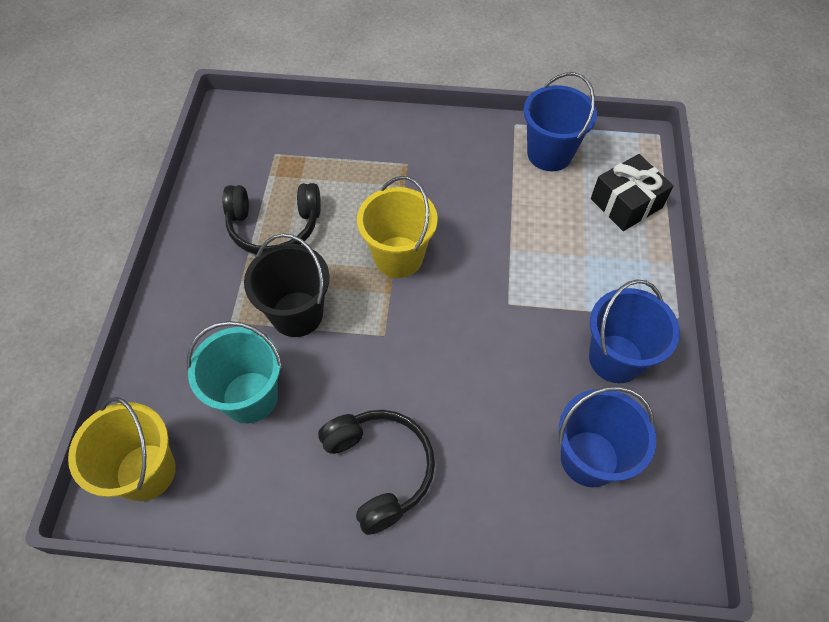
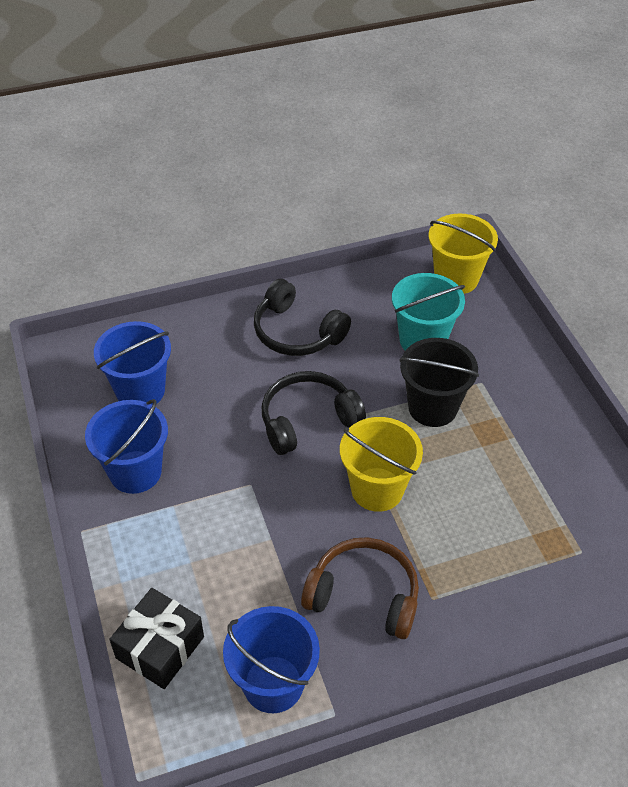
camera: 155 degrees right, 10 degrees down
(274, 226) = (514, 473): black headphones -> black headphones (308, 420)
(456, 183) = (364, 595): none -> brown headphones

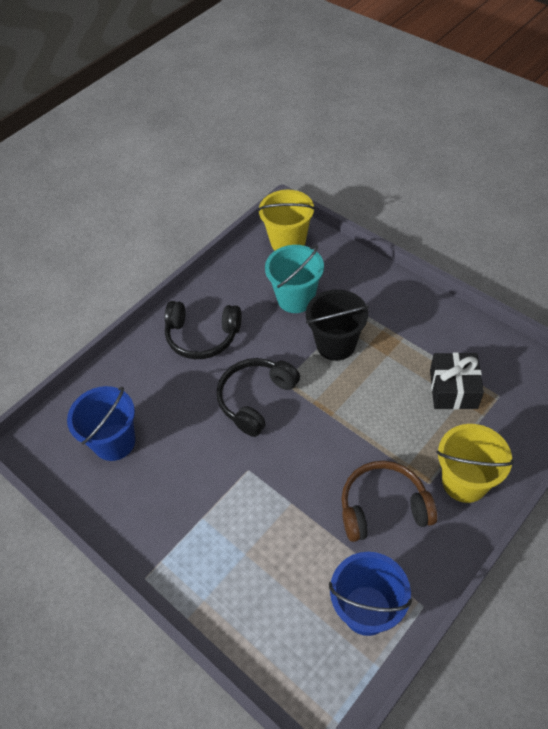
camera: 25 degrees left, 5 degrees up
(135, 472) = (155, 508): blue bucket -> none
(160, 647) = (268, 632): black gift -> black gift (453, 389)
(377, 489) = (339, 424): yellow bucket -> yellow bucket (464, 481)

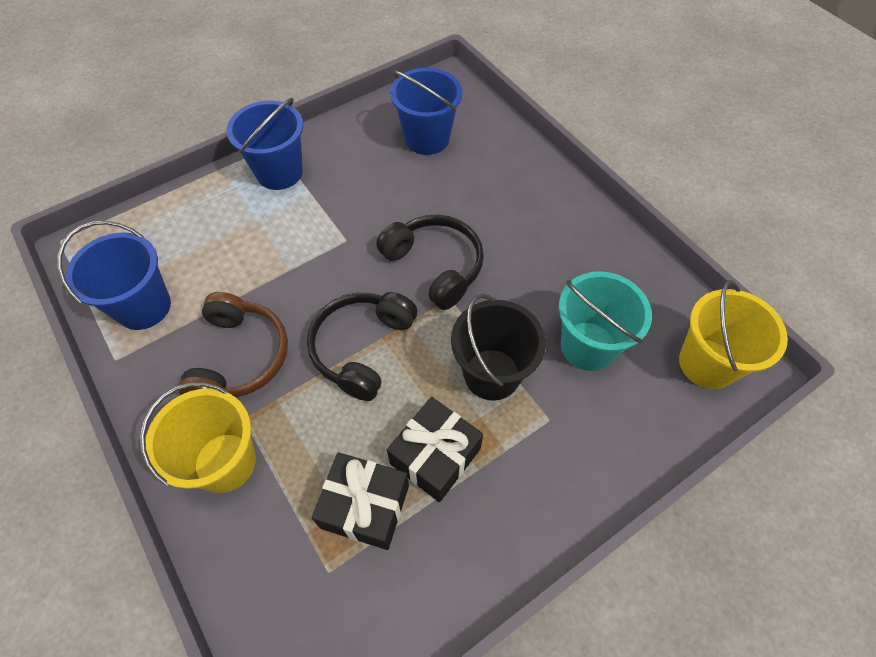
camera: 100 degrees right, 5 degrees up
(181, 557) = (279, 172): none -> blue bucket
(202, 336) = (546, 230): black headphones -> black headphones (362, 348)
(405, 361) = (435, 456): none -> black gift

